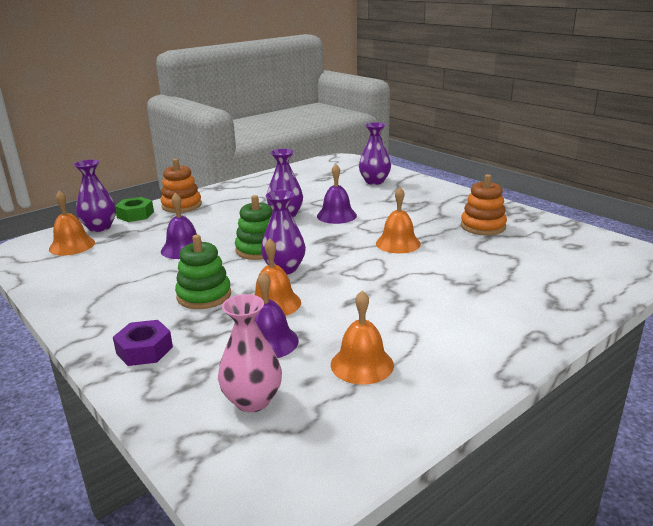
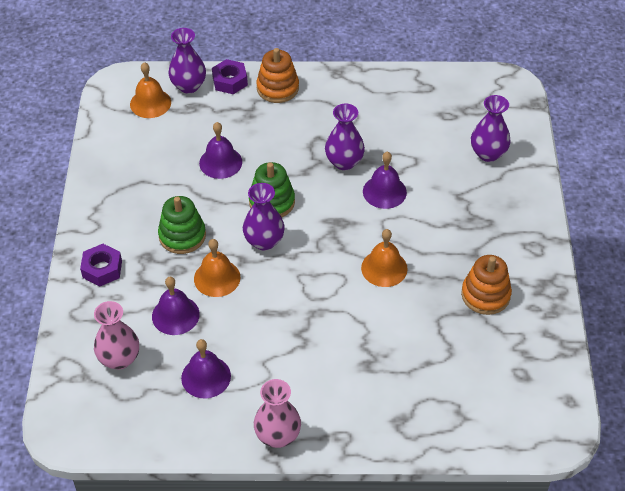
camera: 40 degrees right, 25 degrees up
(135, 215) = (230, 81): green nut -> purple nut
(362, 364) = (206, 377): orange bell -> purple bell
(489, 364) = (278, 435): none -> pink vase

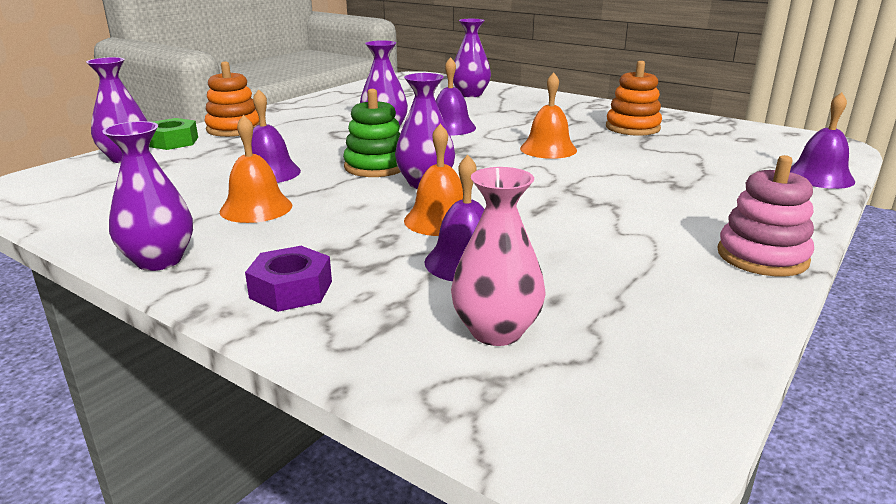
camera: 55 degrees left, 25 degrees down
(92, 205) = (159, 260): none -> purple vase
(150, 103) = (96, 180): orange bell -> orange bell (256, 208)
(182, 236) = (336, 220): green stacking toy -> none
(206, 377) = (609, 273): purple bell -> purple bell (819, 177)
(230, 81) = (173, 142): purple nut -> green nut
(278, 435) = (762, 257): pink vase -> pink stacking toy

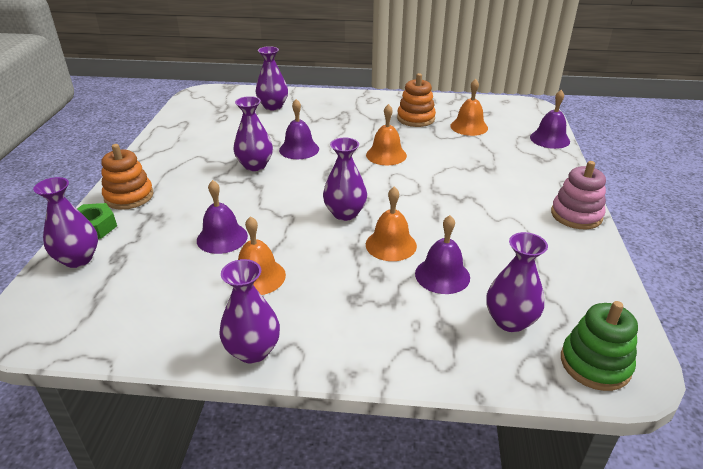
camera: 30 degrees left, 10 degrees up
(291, 289) = (370, 338): purple nut -> none
(376, 166) = (293, 207): green stacking toy -> green stacking toy (595, 364)
(496, 331) = (510, 321): pink vase -> purple vase
(700, 146) = (469, 127): none -> orange bell

